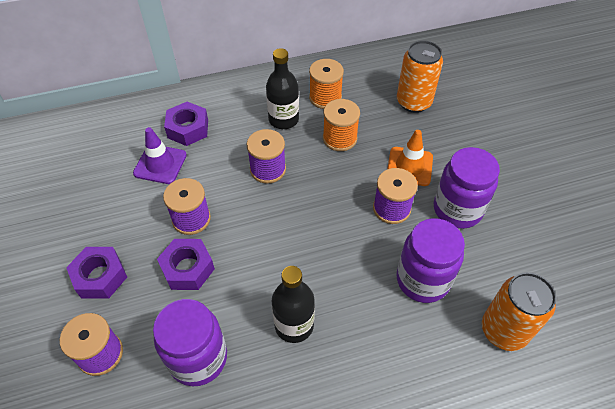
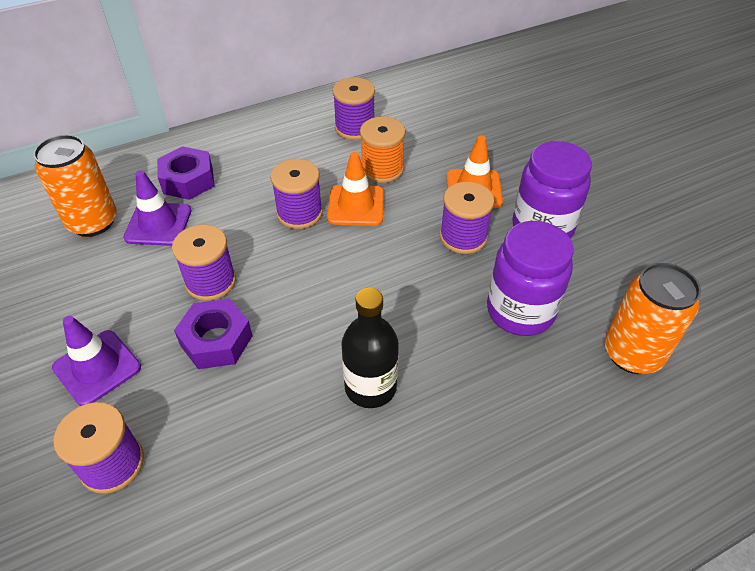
camera: 10 degrees left, 5 degrees down
(100, 277) = (97, 367): purple nut -> purple traffic cone
(198, 358) = (250, 448): purple jar -> none
(283, 119) = (308, 157): black bottle -> none
(312, 169) = (356, 206): none -> orange traffic cone
(325, 97) = (355, 128): orange spool -> purple spool
(413, 102) = (462, 121): orange can -> orange can (93, 222)

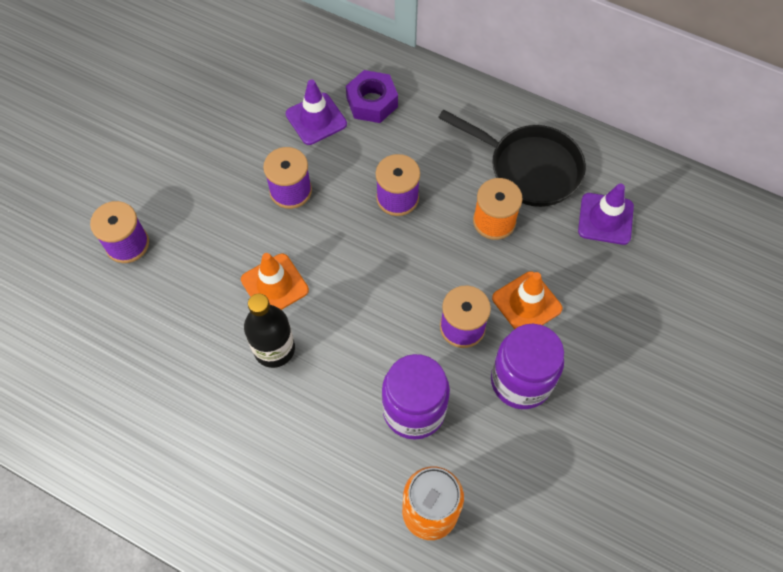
camera: 55 degrees right, 15 degrees up
(93, 222) = (288, 80): orange can -> none
(97, 367) = (181, 182): purple traffic cone -> purple traffic cone (605, 219)
(216, 340) = (246, 231): purple nut -> none
(355, 128) = (529, 168): purple spool -> black pan
(356, 206) = (436, 230): orange traffic cone -> orange traffic cone (274, 285)

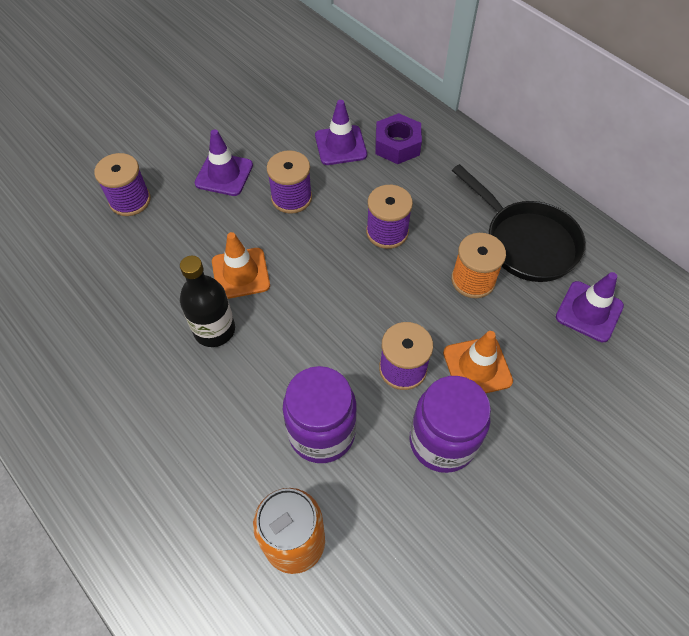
camera: 20 degrees right, 5 degrees down
(211, 186) = (224, 174): none -> purple traffic cone

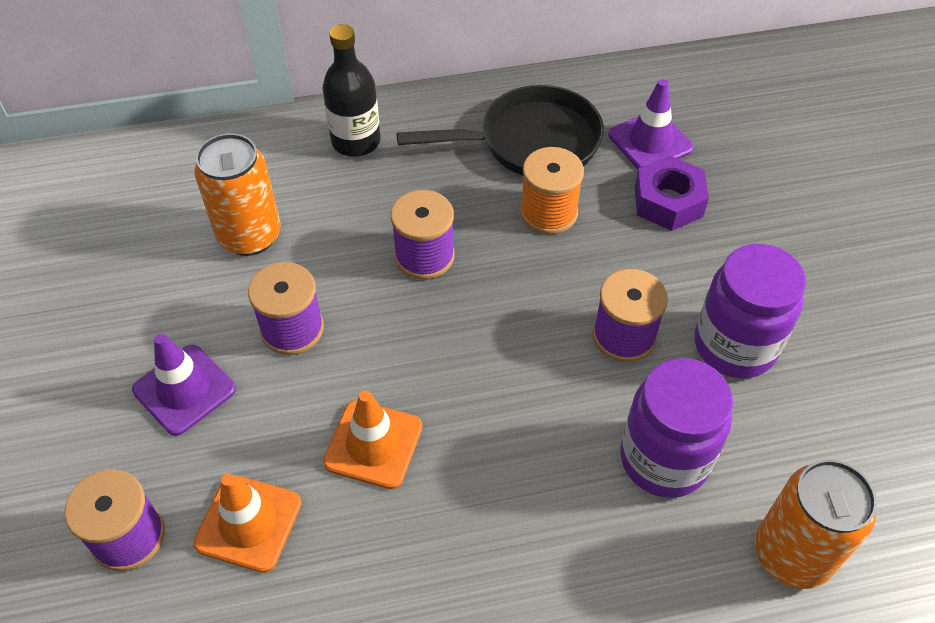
camera: 60 degrees left, 5 degrees down
(214, 330) = (444, 516): black bottle -> black bottle (356, 141)
(340, 145) = (249, 236): purple traffic cone -> orange can
(397, 145) = (300, 180): purple nut -> purple nut (668, 201)
(477, 367) = (661, 267): orange traffic cone -> orange traffic cone (248, 523)

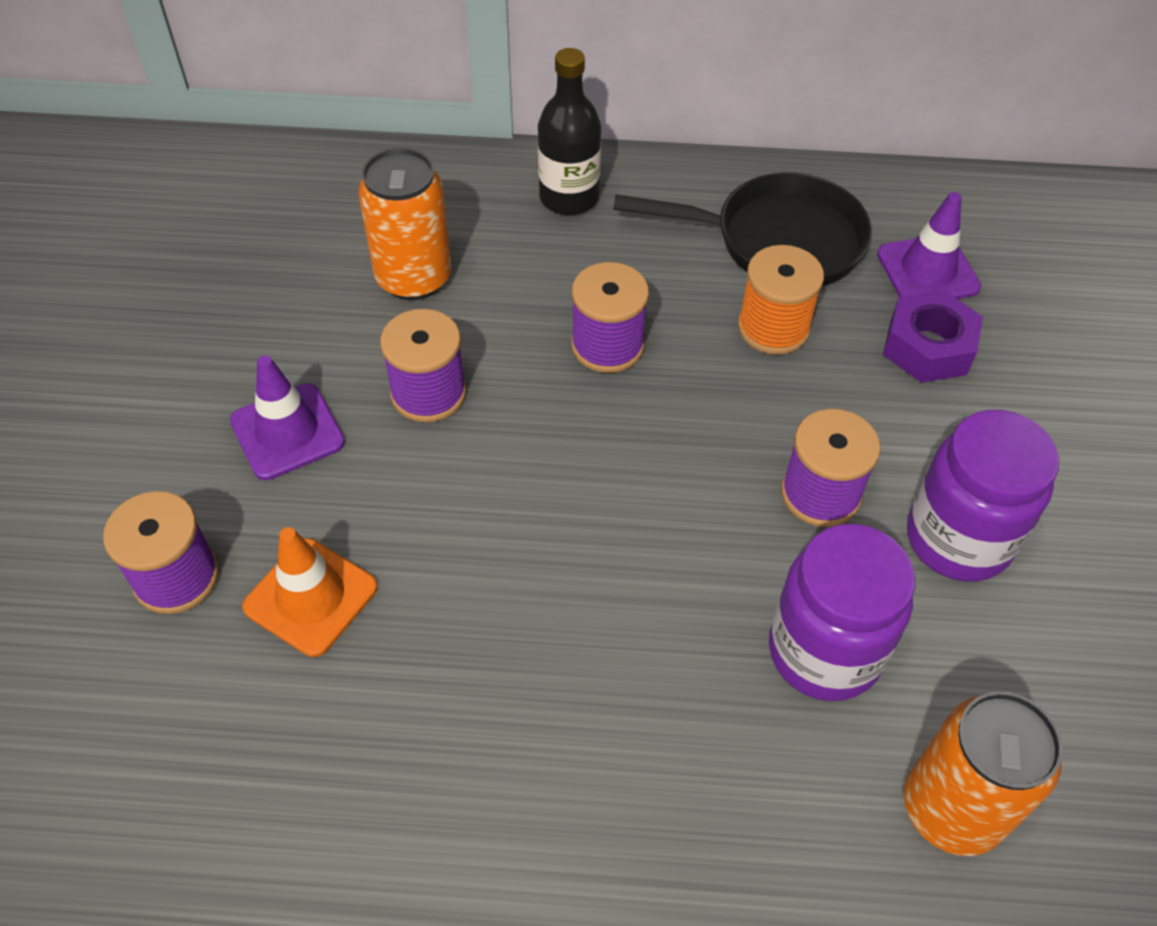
camera: 15 degrees right, 0 degrees up
(373, 444) = (479, 545): orange traffic cone -> none

